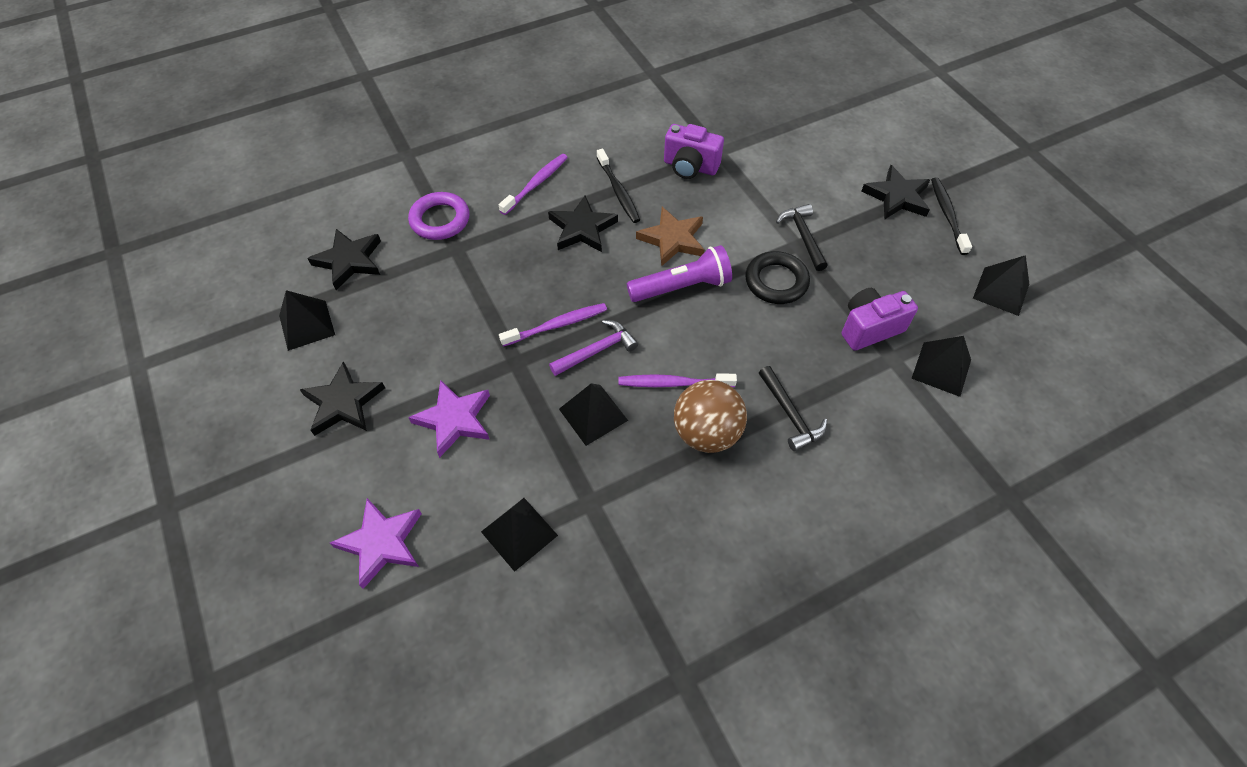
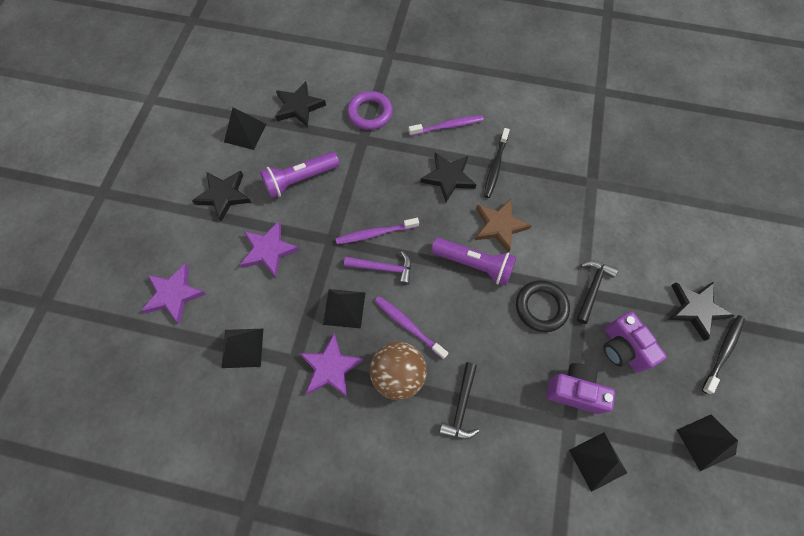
camera: 40 degrees right, 10 degrees up
(422, 329) = (300, 180): none -> purple flashlight
(557, 325) = (375, 233): purple toothbrush -> purple toothbrush turned 150 degrees clockwise
(634, 478) = (331, 368): none -> purple star
(690, 167) = (560, 181): purple camera -> purple camera (622, 348)

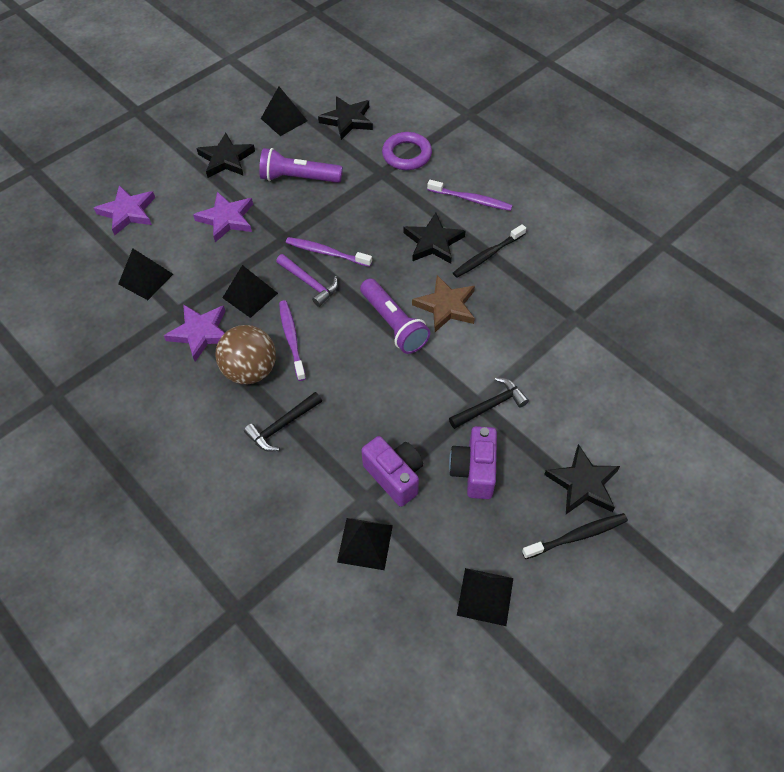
camera: 35 degrees right, 10 degrees down
(541, 307) = (425, 392): black ring -> none

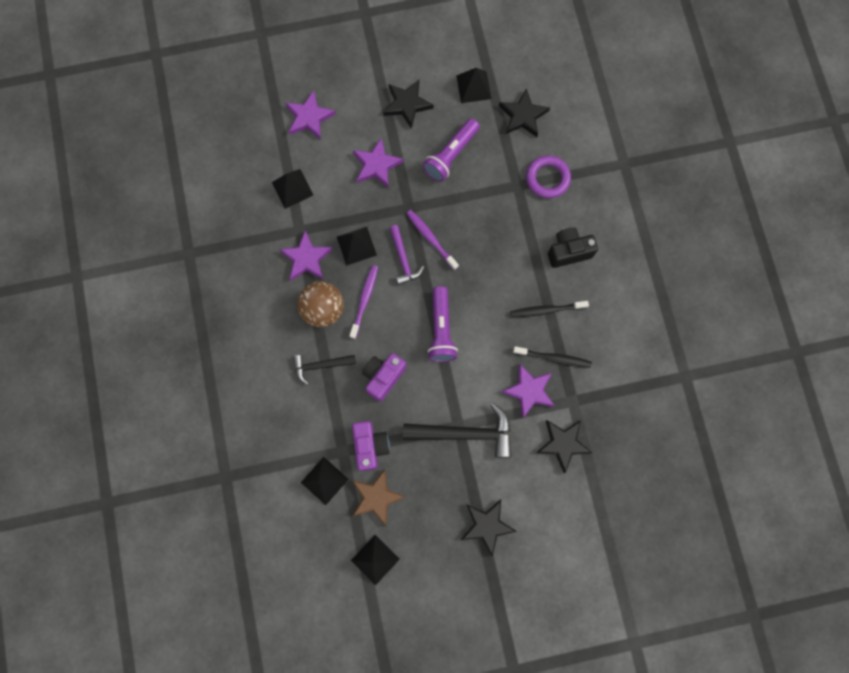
camera: 30 degrees right, 20 degrees up
(299, 178) = (451, 155): purple flashlight -> purple flashlight turned 90 degrees counterclockwise
(433, 242) = (514, 275): black star -> black star (563, 444)
(446, 306) = (487, 336): brown star -> brown star (376, 497)
(471, 200) = (568, 251): purple toothbrush -> black camera
(474, 471) = (423, 473): purple camera -> purple camera (383, 377)
(490, 405) = (465, 433): black hammer -> black hammer, size x1.73
(525, 332) = (529, 391): none -> purple star
(577, 536) = (457, 557): black toothbrush -> black toothbrush (553, 358)

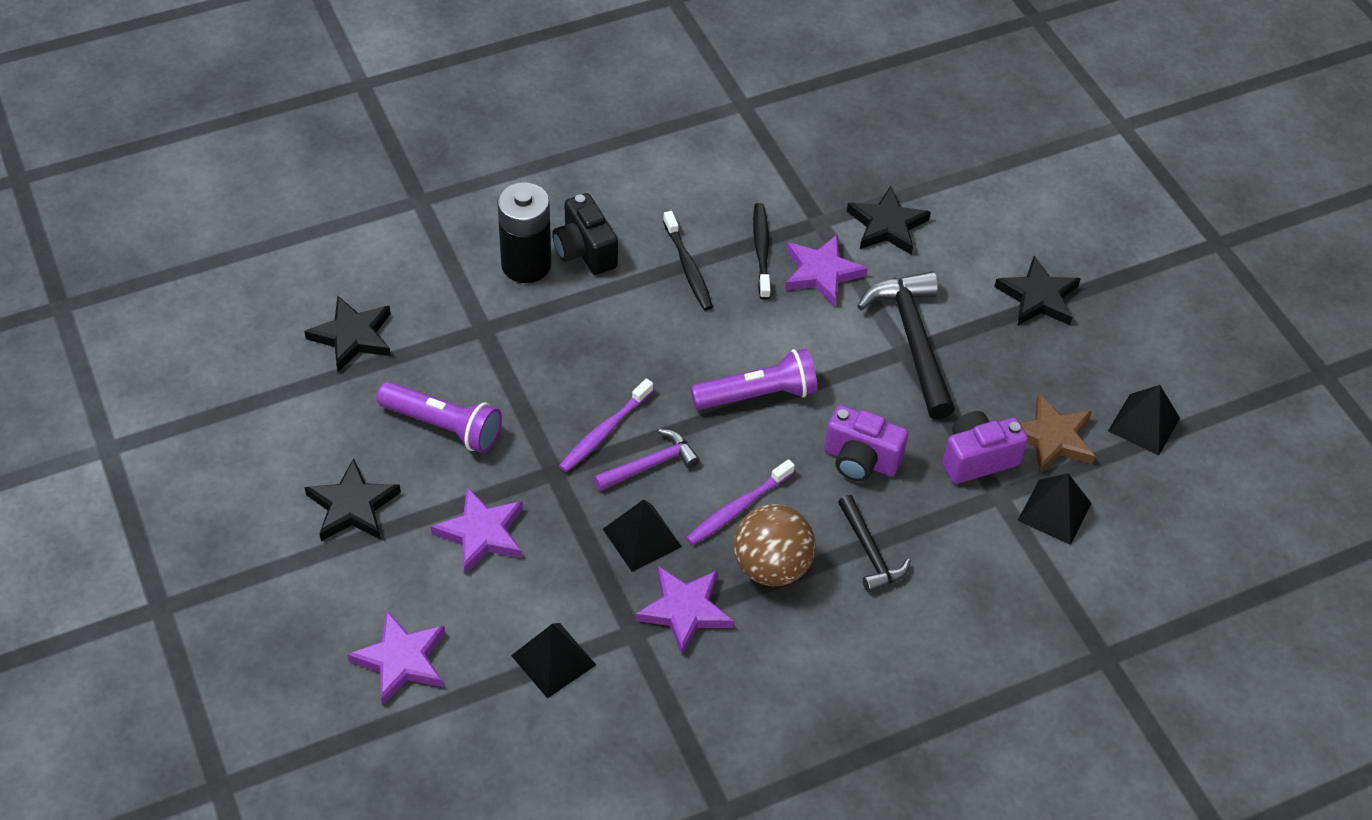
camera: 105 degrees left, 25 degrees down
(364, 300) = (737, 508): purple toothbrush -> purple toothbrush turned 45 degrees counterclockwise
(473, 87) = (305, 412): black pyramid -> none
(547, 178) = (463, 291): purple ring -> none
(562, 216) = (526, 265): none -> black battery

